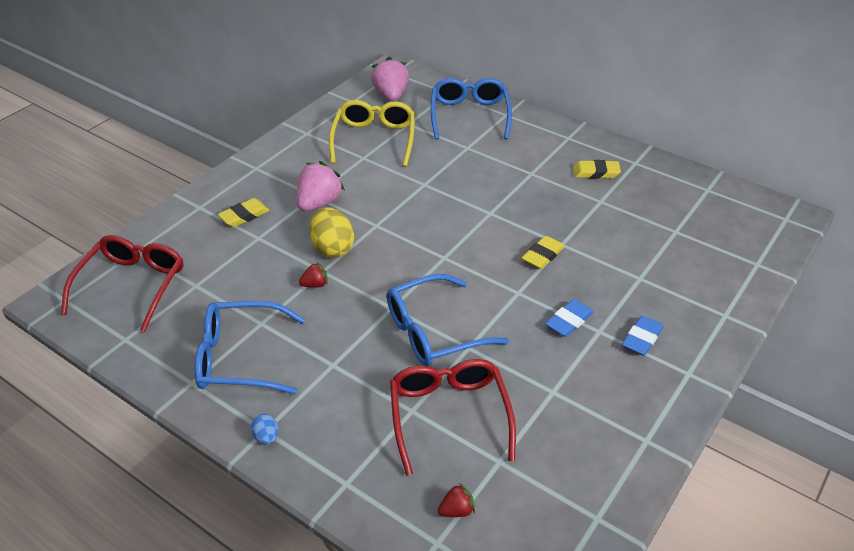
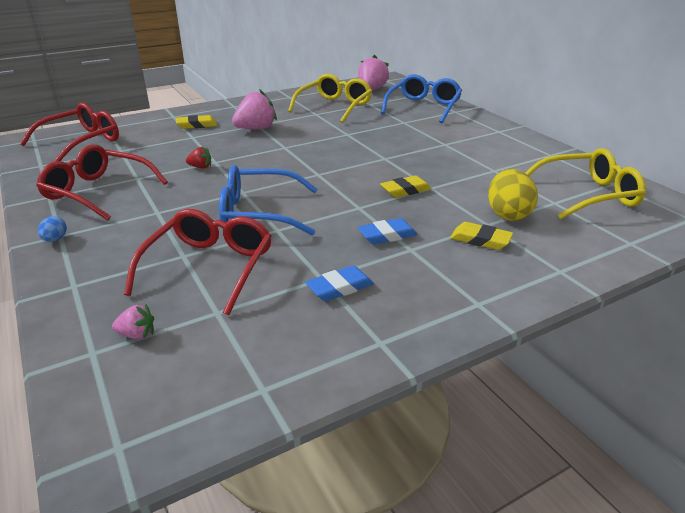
camera: 25 degrees right, 10 degrees down
(240, 358) = (98, 192): blue glasses -> red glasses
(332, 248) = (237, 152): yellow egg -> yellow egg (508, 214)
(456, 510) = (137, 334): red strawberry -> pink strawberry
(596, 172) = (505, 153): yellow eraser -> yellow eraser (480, 240)
(642, 338) = (450, 265): blue eraser -> blue eraser (340, 288)
(696, 212) = (587, 195): none -> yellow glasses

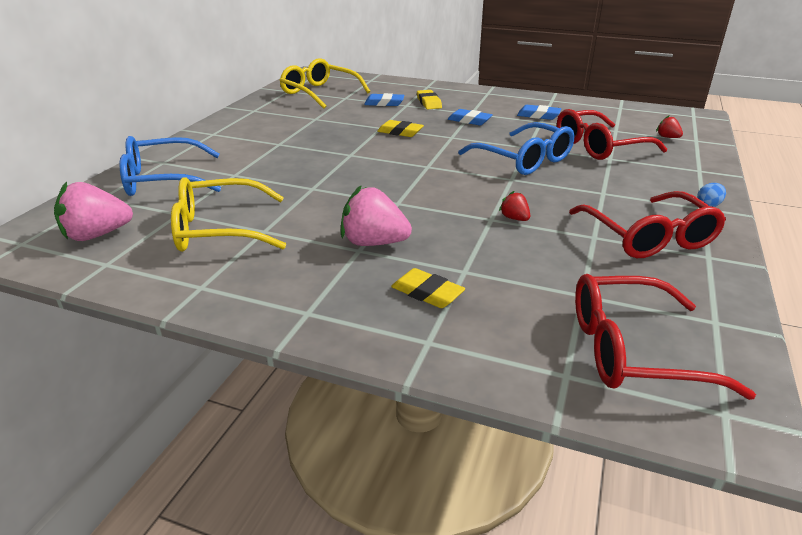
camera: 130 degrees left, 0 degrees up
(137, 334) = (667, 137): pink strawberry -> red strawberry
(508, 214) = (384, 103): yellow egg -> blue eraser

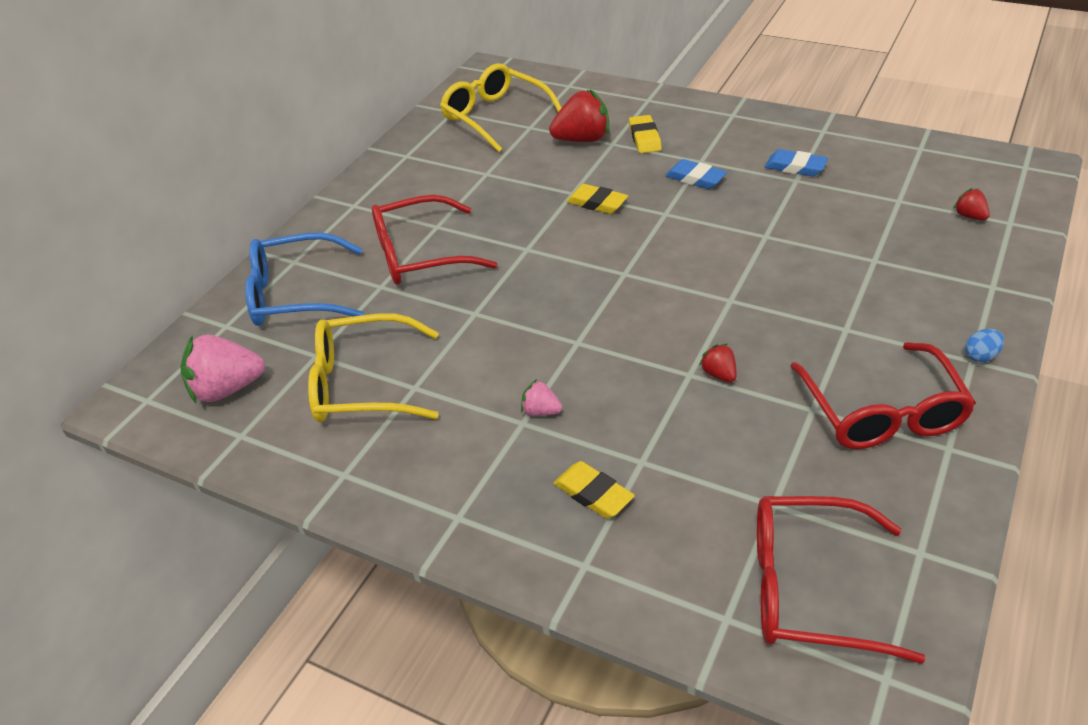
camera: 10 degrees right, 10 degrees up
(373, 242) = (541, 411): pink strawberry -> pink strawberry, size x0.50
(384, 103) = (582, 139): blue eraser -> red strawberry
(523, 159) = (754, 262): blue glasses -> none
(599, 146) = (865, 235): red glasses -> red glasses (420, 254)

